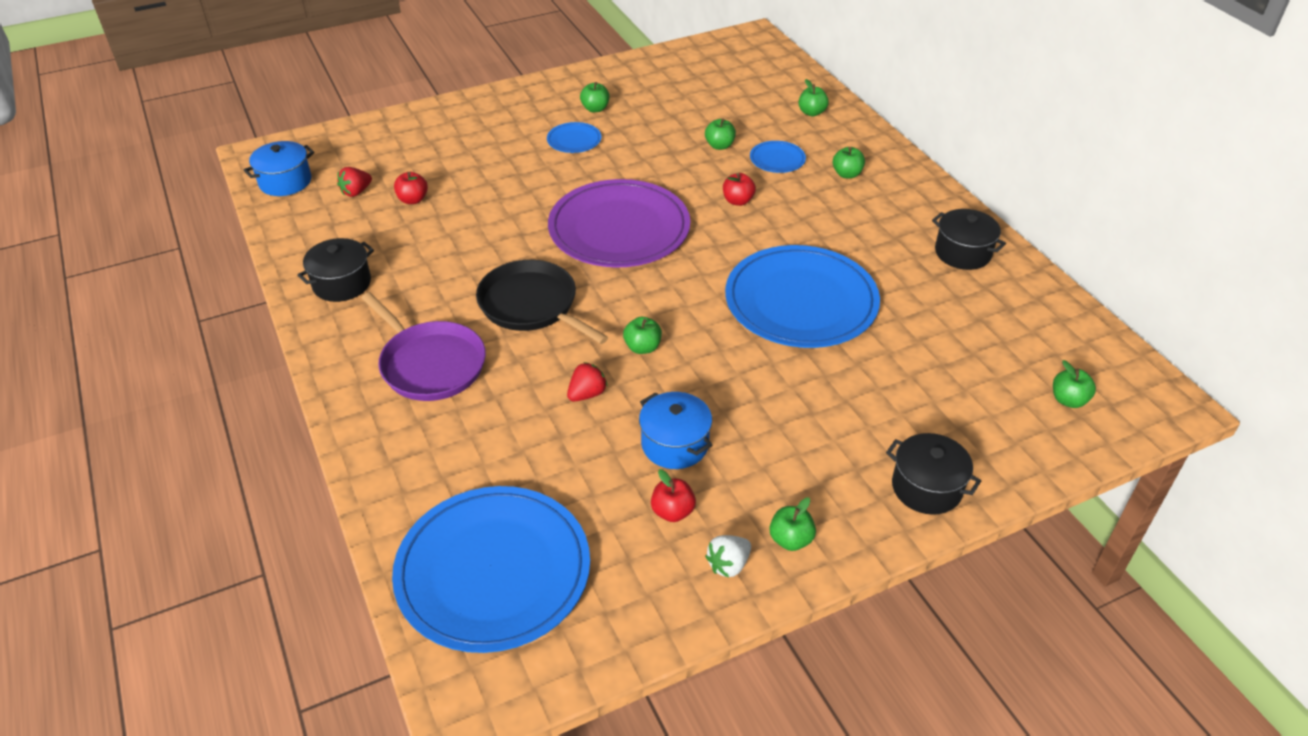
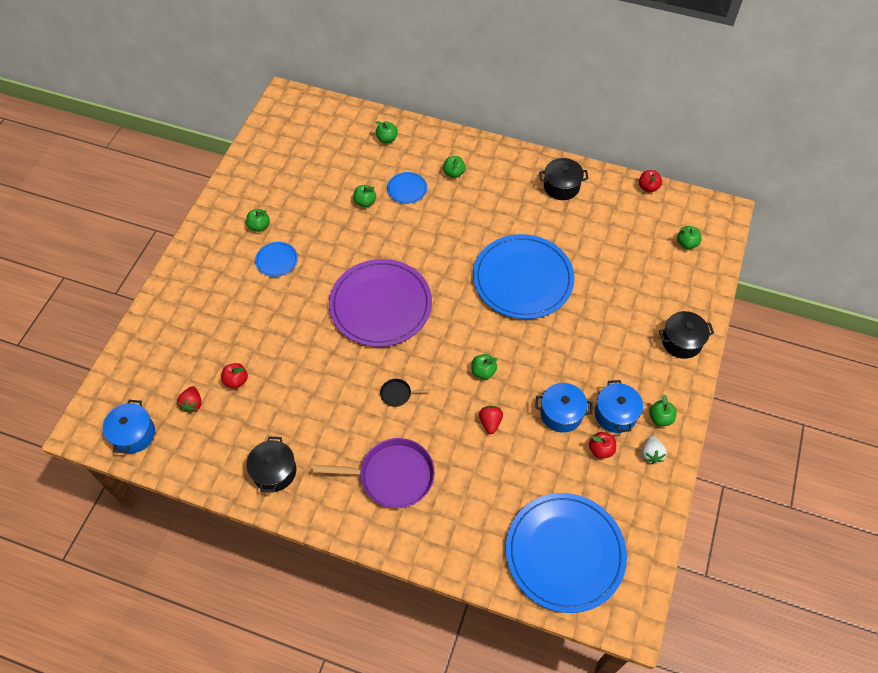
camera: 45 degrees left, 15 degrees up
(532, 305) = (397, 394): black pan -> black pan, size x0.44
(738, 201) = (420, 236): red apple -> red apple (648, 187)
(738, 493) = (615, 414): none -> blue pot

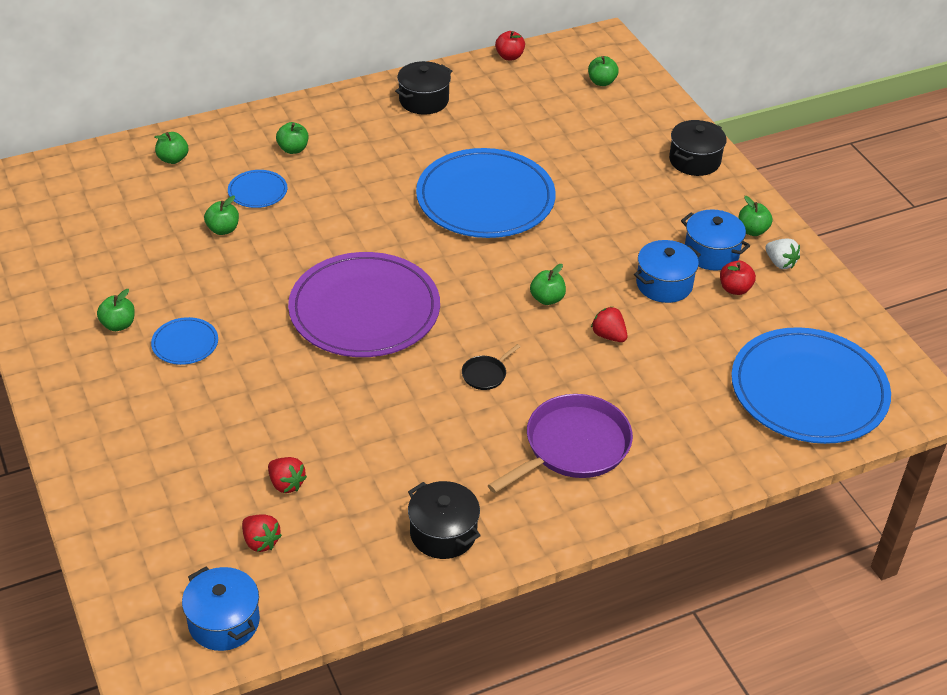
camera: 45 degrees left, 15 degrees down
(236, 380) = (286, 484): red apple -> red strawberry

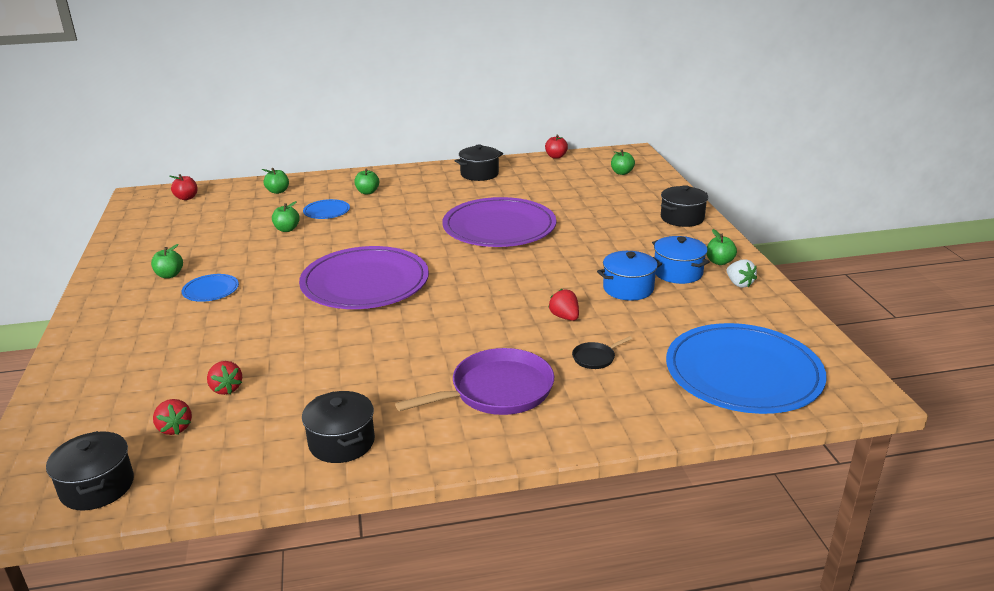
camera: 15 degrees right, 15 degrees down
(224, 622) = (97, 487): blue pot -> black pot
(485, 198) = (499, 227): blue plate -> purple plate
(486, 374) = (443, 332): black pan -> black pan (595, 358)
(547, 299) = (521, 289): green apple -> none
(735, 289) = (692, 297): red apple -> red apple (186, 198)

